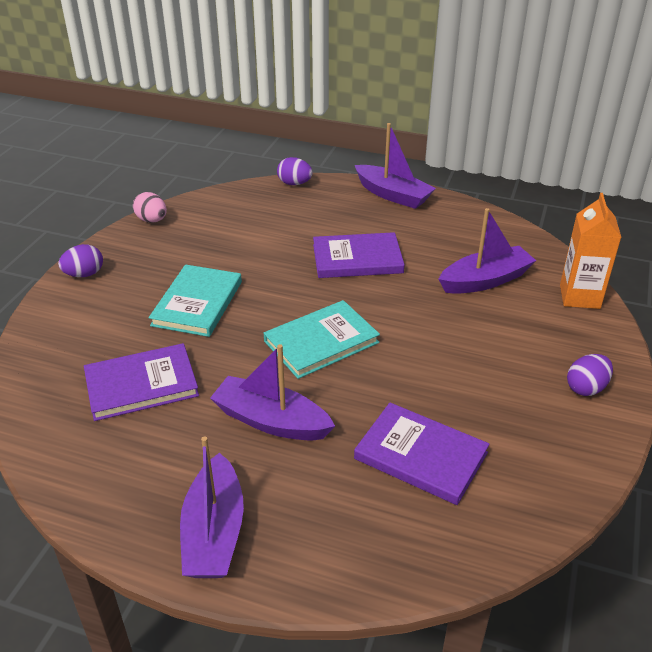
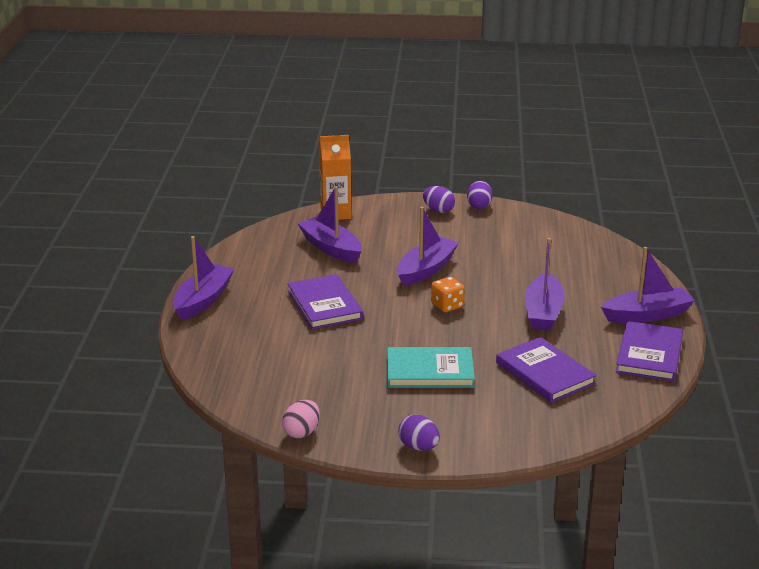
camera: 105 degrees left, 10 degrees down
(294, 183) = (194, 358): purple egg -> purple egg (479, 206)
(321, 342) = (447, 306): turquoise book -> orange dice
(414, 342) = (426, 270): none -> purple boat
(420, 456) = (536, 258): purple book -> purple book (649, 354)

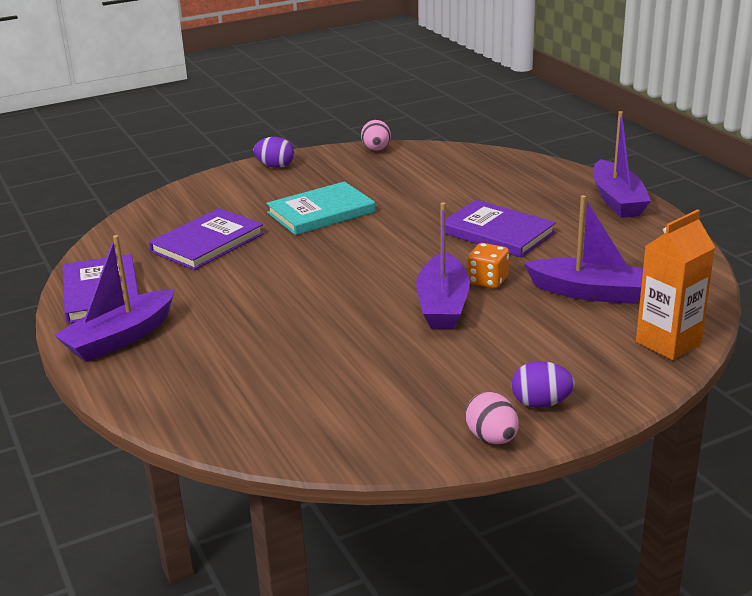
camera: 150 degrees right, 0 degrees up
(447, 306) = (369, 272): orange dice -> orange dice (487, 281)
(479, 206) = (492, 438): purple egg -> pink egg
(543, 312) = (252, 300): purple boat -> none
(545, 373) = (207, 243): purple book -> purple book turned 75 degrees counterclockwise

